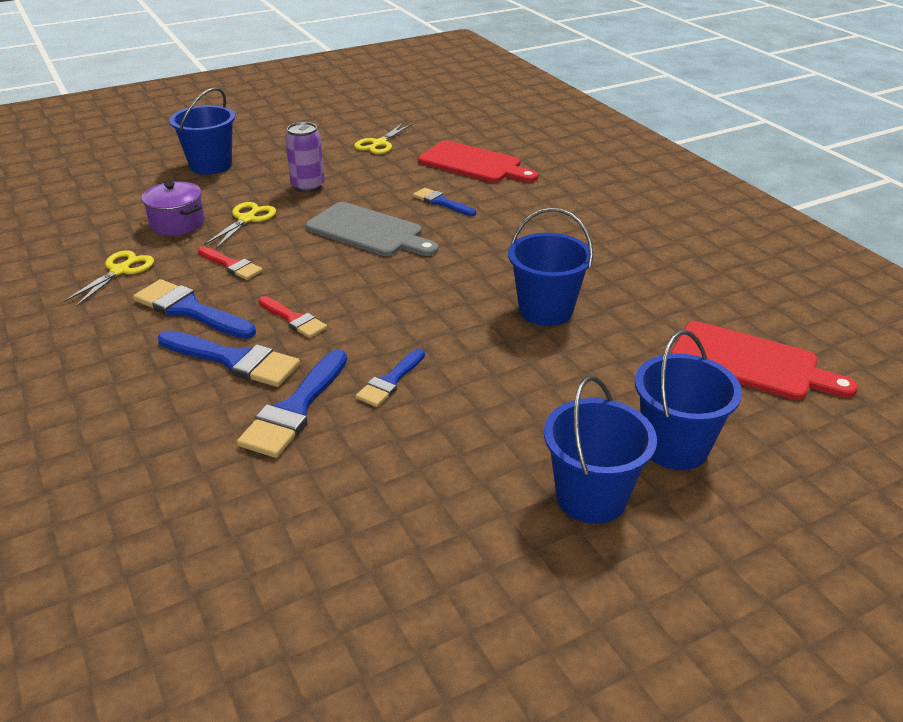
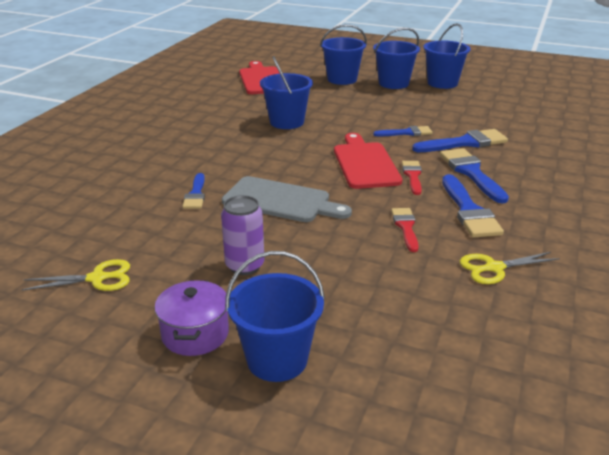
camera: 130 degrees left, 5 degrees down
(177, 223) = (402, 291): purple pot -> purple pot (195, 334)
(247, 219) = (342, 261): yellow scissors -> none
(368, 231) = (281, 201): grey cutting board -> grey cutting board turned 120 degrees clockwise
(473, 164) = (101, 210): red cutting board -> red cutting board (365, 163)
(525, 568) = (442, 83): none -> blue bucket

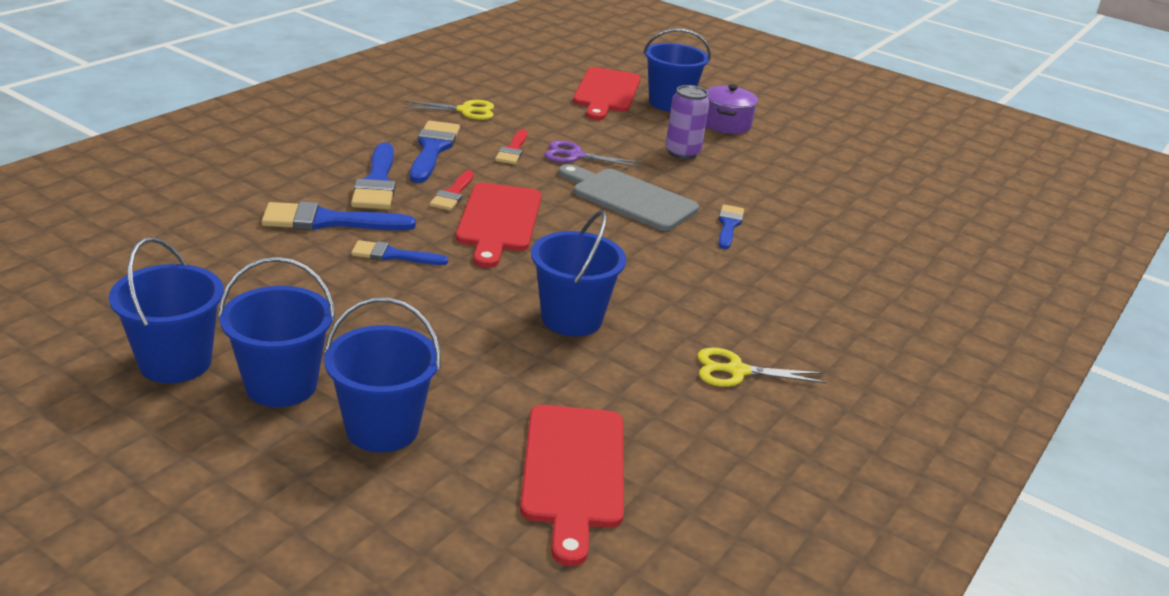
camera: 170 degrees left, 0 degrees up
(97, 278) = (813, 169): yellow scissors -> yellow scissors (736, 371)
(347, 234) = (575, 156): none -> purple scissors
(370, 357) = (606, 92): none -> red cutting board

